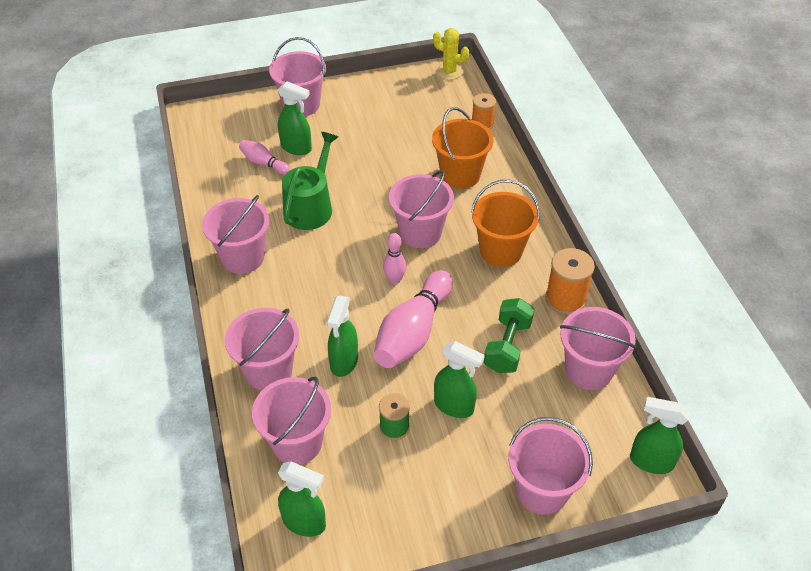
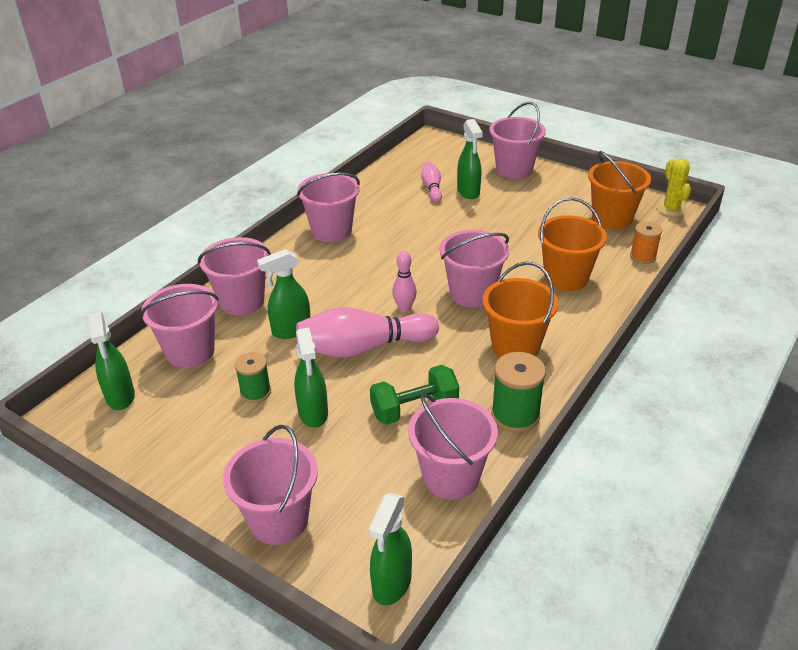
camera: 50 degrees right, 10 degrees down
(310, 207) = (420, 230): green watering can -> none
(424, 105) = (612, 218): none -> orange bucket
(565, 299) = (515, 415): orange spool -> green spool
(650, 461) = (391, 584): green spray bottle -> green spray bottle turned 135 degrees counterclockwise

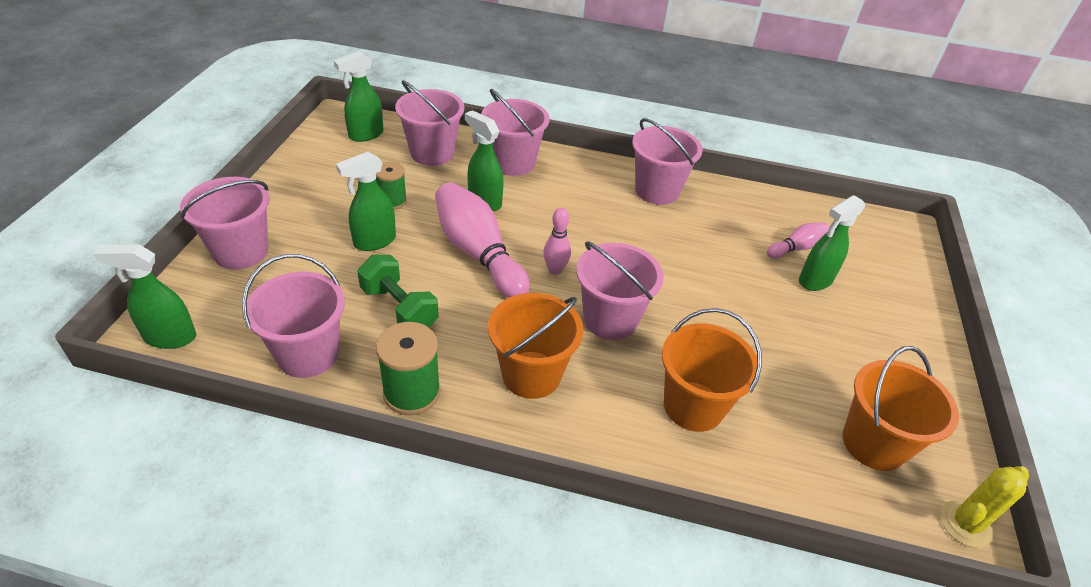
camera: 65 degrees right, 5 degrees up
(514, 169) = (906, 315): pink bucket -> none
(643, 257) = (801, 494): orange spool -> none

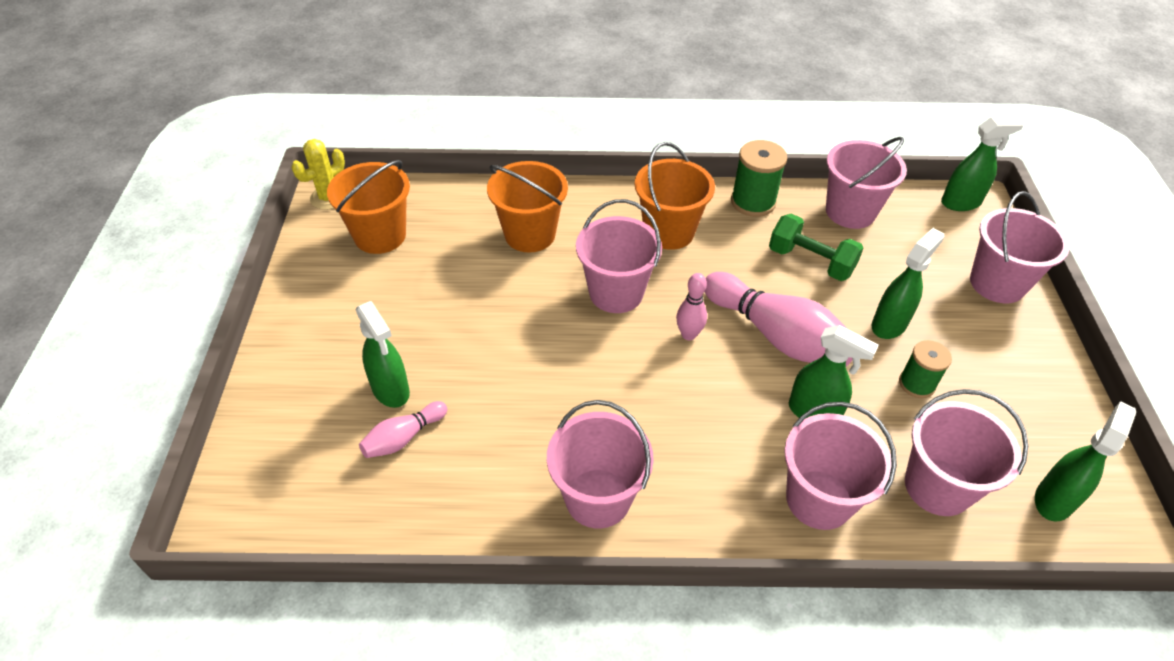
camera: 170 degrees right, 5 degrees up
(815, 281) = (391, 390): green spray bottle -> green spray bottle turned 105 degrees clockwise

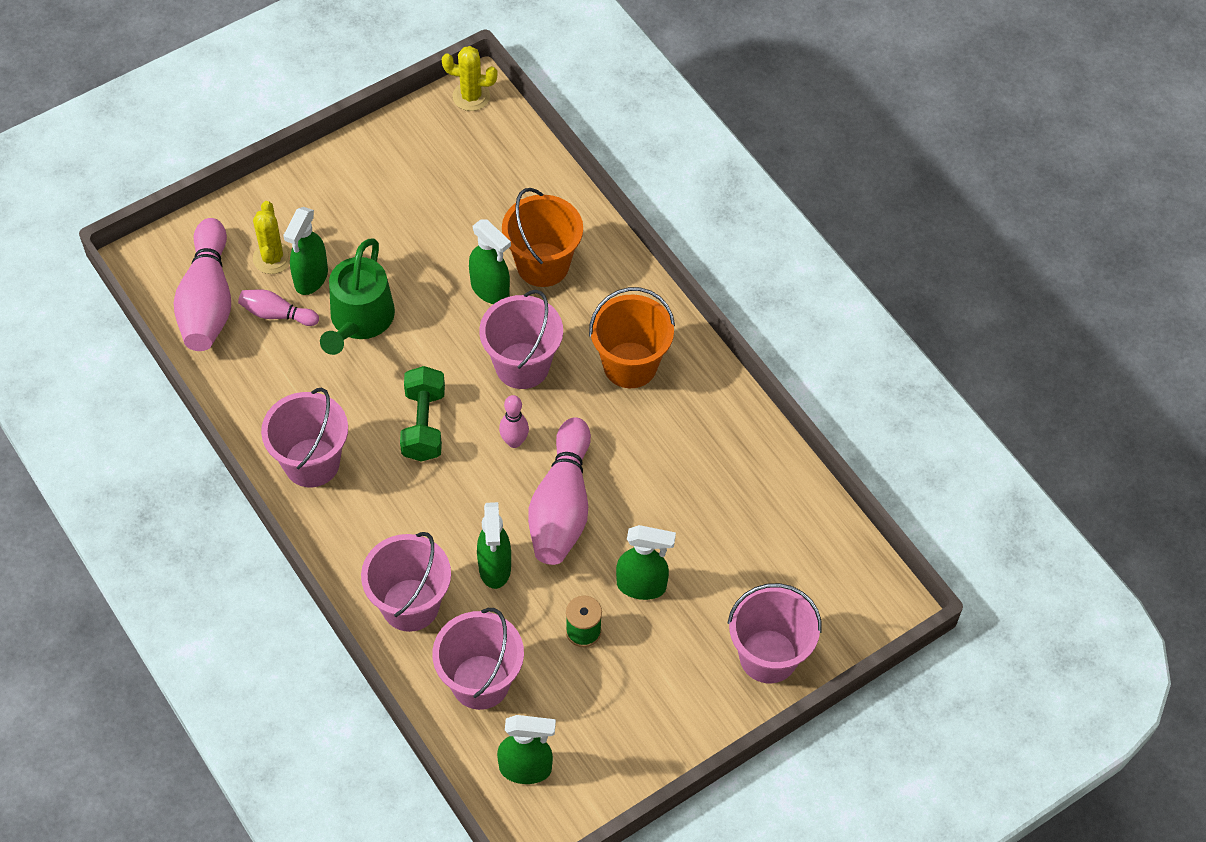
camera: 55 degrees right, 10 degrees up
(331, 488) = (208, 301): none -> pink bowling pin
(338, 408) = (272, 258): none -> yellow cactus
(380, 236) = (456, 162): orange bucket -> none
(470, 377) = (359, 320): none -> green watering can
(753, 202) = (727, 411): green spool -> none
(810, 262) = (678, 493): green dumbbell -> green dumbbell (423, 425)
(850, 212) = (779, 497): pink bucket -> none
(961, 203) = (874, 588): green spray bottle -> green spray bottle (490, 290)

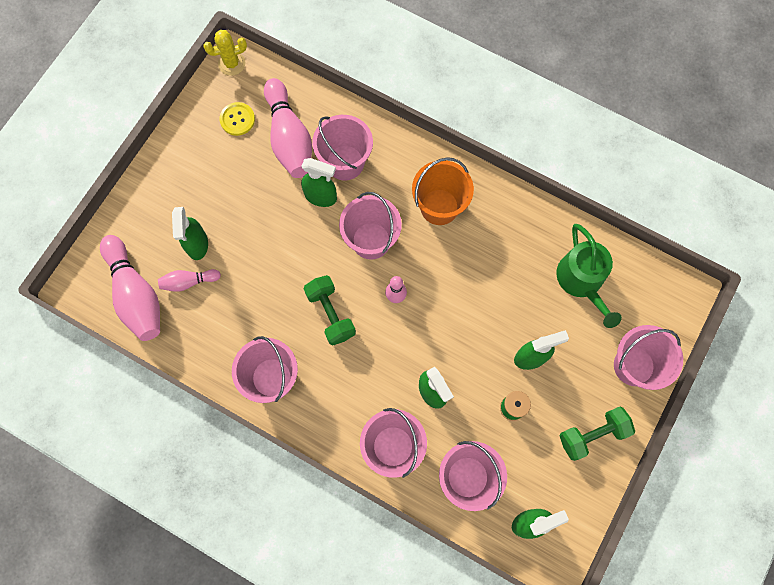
camera: 25 degrees left, 15 degrees up
(272, 258) = (163, 242): yellow cactus -> none
(359, 320) = (246, 259): green watering can -> green watering can (582, 281)
(441, 161) = (237, 119): none -> yellow button
(542, 265) = (345, 162): orange bucket -> pink bucket
(562, 506) = (451, 327): pink bowling pin -> pink bowling pin (289, 138)
(666, 709) = (592, 435): none -> green dumbbell

